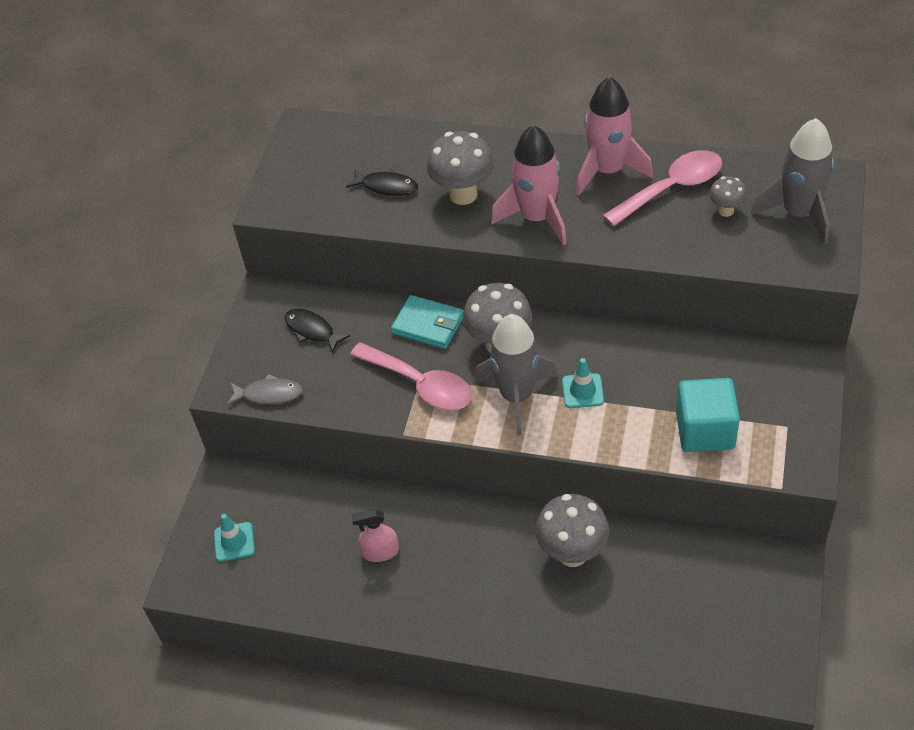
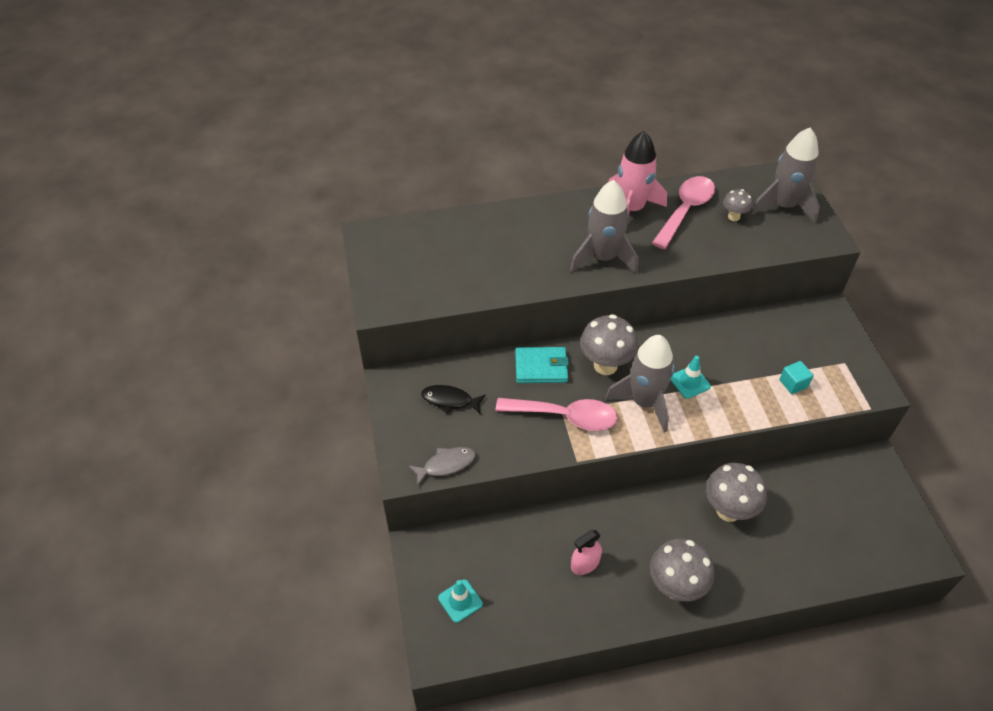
camera: 30 degrees left, 0 degrees up
(386, 186) = (469, 264): black fish -> none
(463, 194) = (534, 255): grey mushroom -> grey mushroom (675, 587)
(537, 218) = (603, 258): pink rocket -> grey rocket
(705, 430) = (793, 384): turquoise cube -> turquoise cube, size x0.51

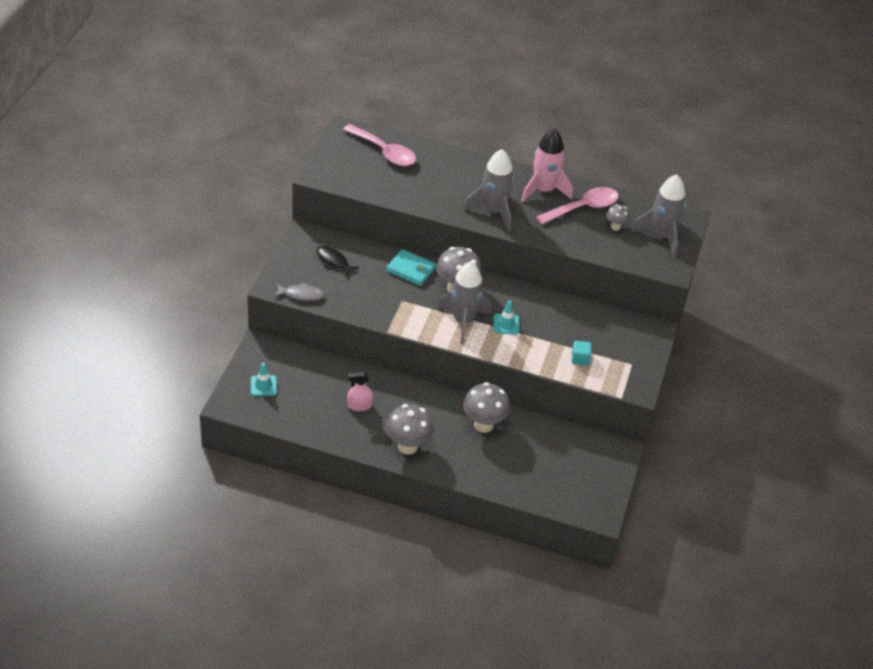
camera: 25 degrees right, 5 degrees down
(565, 417) = (401, 304): pink spoon -> pink spoon (384, 152)

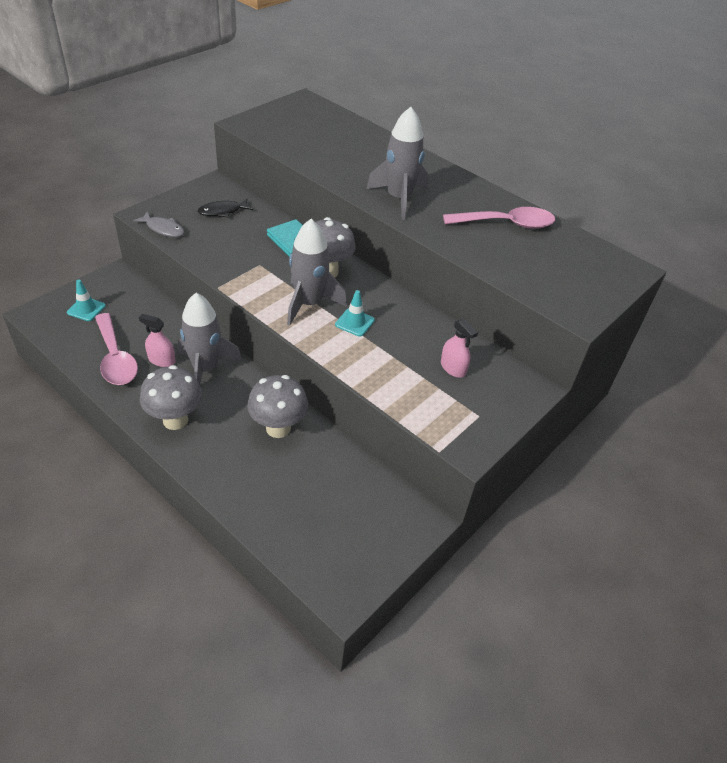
camera: 25 degrees right, 0 degrees up
(333, 261) = (222, 211): black fish -> black fish turned 90 degrees counterclockwise
(384, 152) = (326, 124): pink spoon -> pink spoon (115, 358)
(544, 190) = (471, 197): pink rocket -> none
(580, 359) = (416, 387): turquoise cube -> none
(595, 335) = (453, 368): none -> pink spray bottle
(615, 227) = (533, 252): grey mushroom -> none
(661, 236) = (587, 277): grey rocket -> grey rocket (205, 369)

